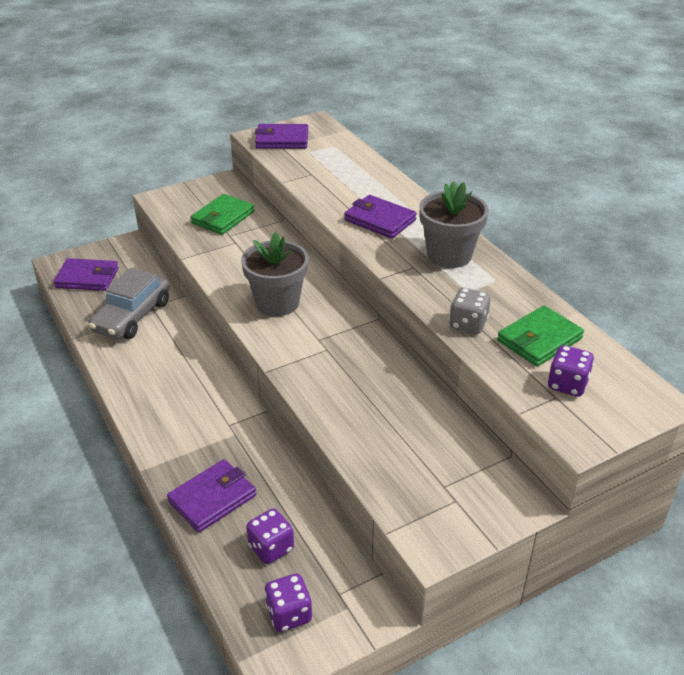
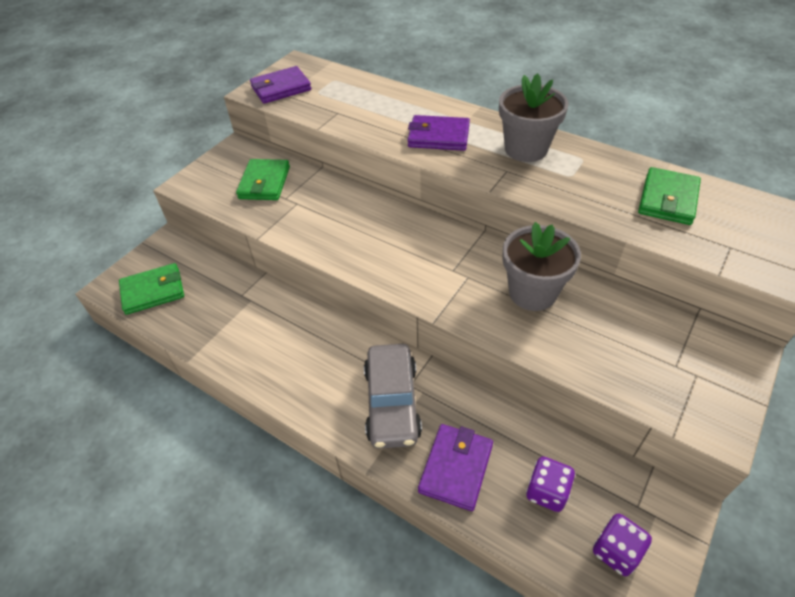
camera: 25 degrees left, 10 degrees up
(87, 278) = (153, 291): purple wallet -> green wallet
(132, 316) = (231, 314): grey car -> grey car (392, 403)
(277, 303) = (386, 248): grey flower pot -> grey flower pot (532, 292)
(468, 324) = (601, 207): grey dice -> none
(567, 384) = (727, 232): purple dice -> none

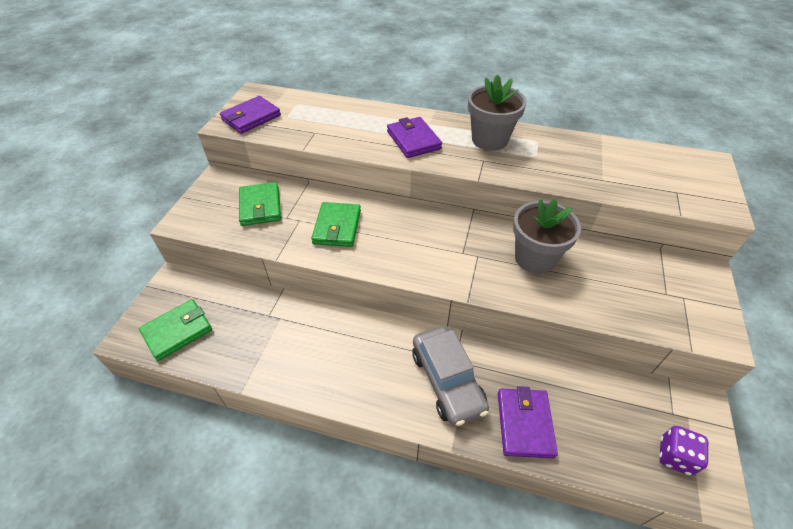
camera: 20 degrees left, 0 degrees up
(438, 136) = (413, 140): purple wallet -> purple wallet turned 75 degrees clockwise
(547, 492) = (603, 422): purple dice -> none
(667, 199) = (615, 163): green wallet -> green wallet (337, 227)

